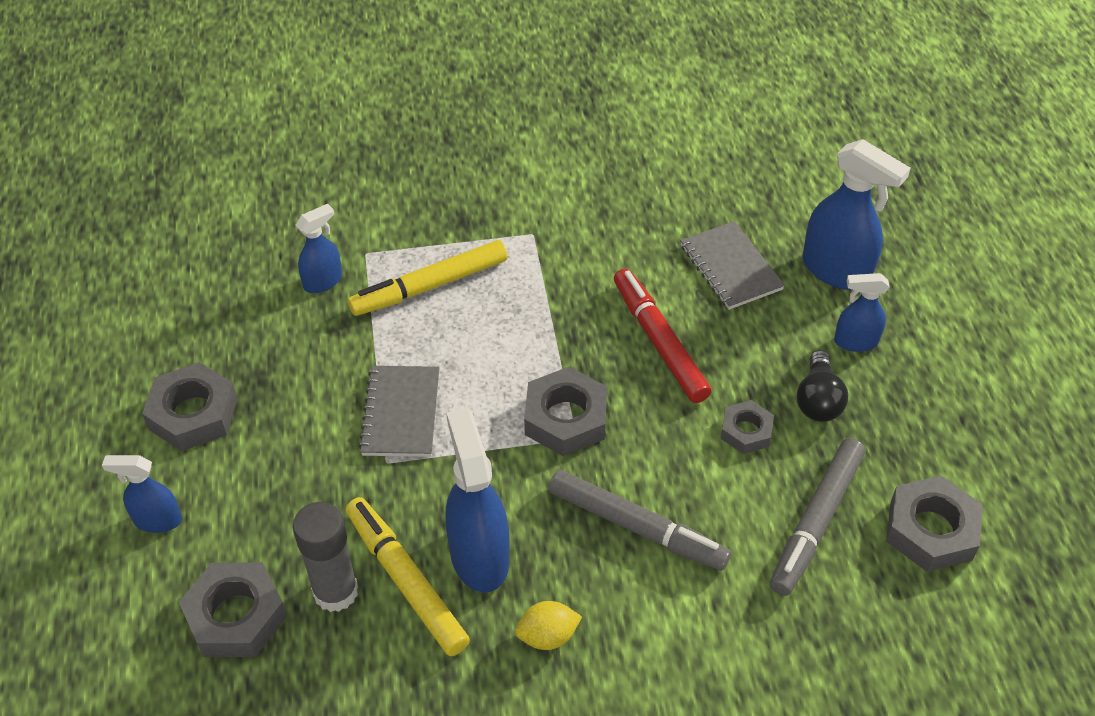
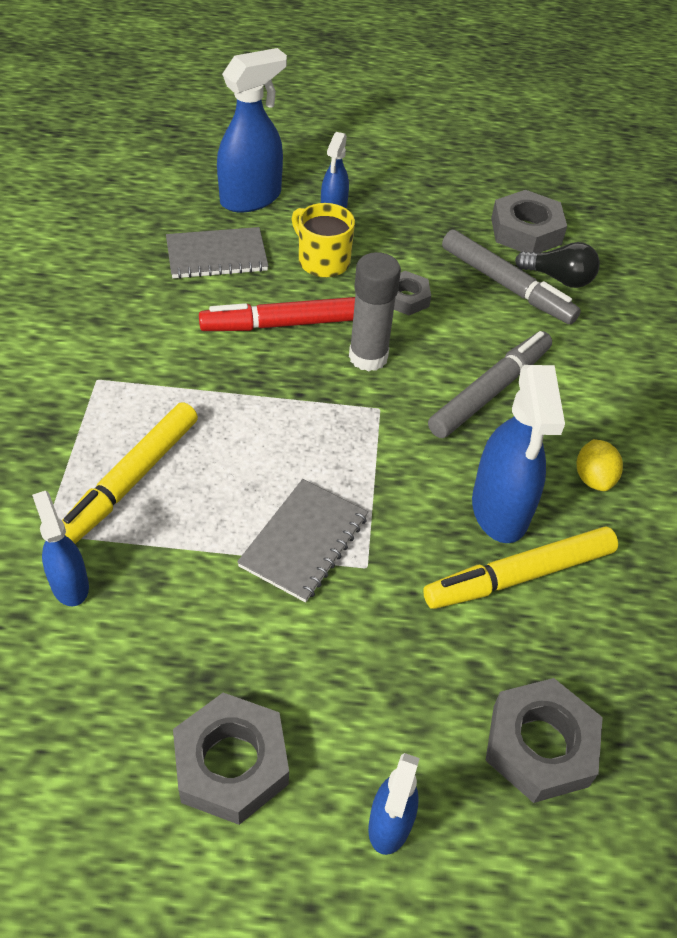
camera: 80 degrees left, 0 degrees up
(335, 592) = (522, 641): grey glue stick -> grey glue stick (368, 357)
(401, 413) = (304, 541): grey notebook -> grey notebook turned 75 degrees counterclockwise
(430, 286) = (130, 481): yellow marker -> yellow marker turned 45 degrees clockwise
(479, 556) = (500, 510): blue spray bottle -> blue spray bottle turned 90 degrees counterclockwise
(565, 418) = (354, 410): grey nut -> none
(767, 350) = (322, 261): none -> yellow mug
(818, 400) = (387, 249): black light bulb -> black light bulb (559, 278)

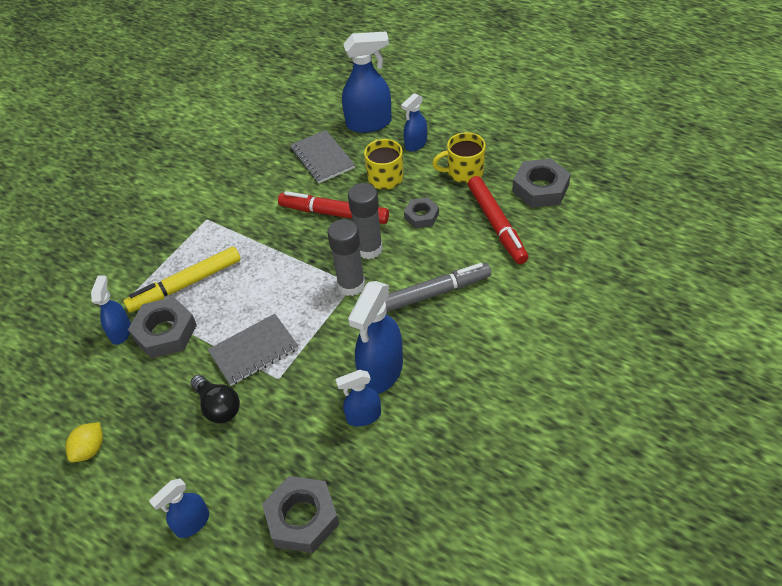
camera: 35 degrees right, 0 degrees up
(217, 256) = (322, 158): grey notebook -> grey notebook turned 45 degrees clockwise
(231, 763) = (136, 457): grey nut -> grey nut (165, 332)
(378, 410) = (351, 285): none -> grey glue stick
(420, 232) = (464, 172): none -> yellow mug
(506, 285) = (496, 224): grey marker -> red marker
(519, 576) = (363, 416): yellow marker -> blue spray bottle
(559, 278) = (538, 229): black light bulb -> black light bulb (218, 407)
(593, 478) = (457, 372): yellow lemon -> yellow lemon (90, 449)

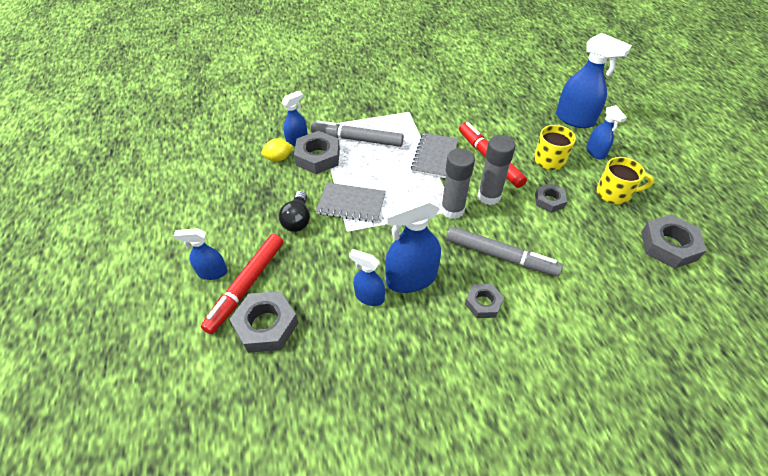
camera: 40 degrees right, 0 degrees up
(90, 449) = (214, 189): yellow lemon -> yellow lemon (279, 158)
(186, 285) = (357, 139): yellow marker -> grey marker
(322, 158) = (518, 121): grey notebook -> grey notebook (434, 157)
(415, 144) = (595, 152): blue spray bottle -> blue spray bottle turned 105 degrees counterclockwise
(457, 343) = (483, 303): none -> grey nut
(464, 172) = (614, 193): yellow mug -> yellow mug turned 150 degrees clockwise
(496, 224) = (602, 246): red marker -> red marker (246, 286)

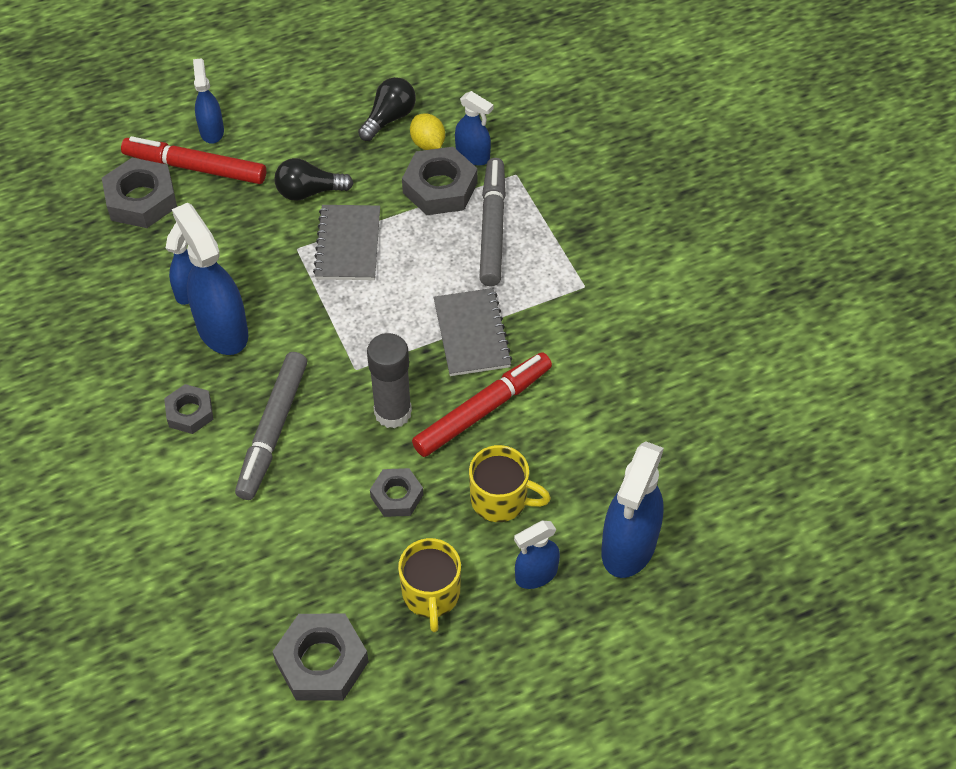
camera: 80 degrees right, 5 degrees up
(248, 173) = (389, 118): none -> black light bulb
(434, 157) = (472, 334): grey notebook -> grey notebook turned 75 degrees clockwise
(452, 210) = (355, 366): grey glue stick -> none

